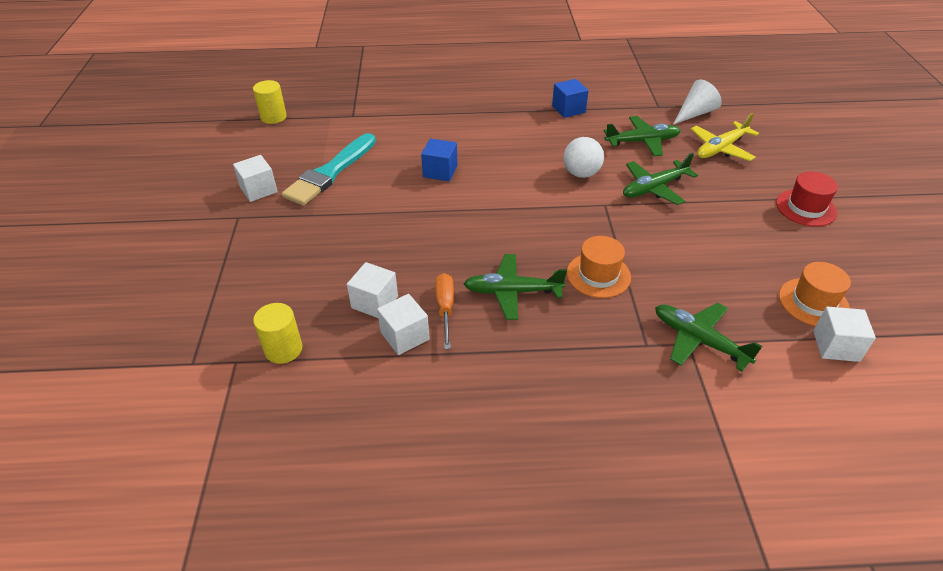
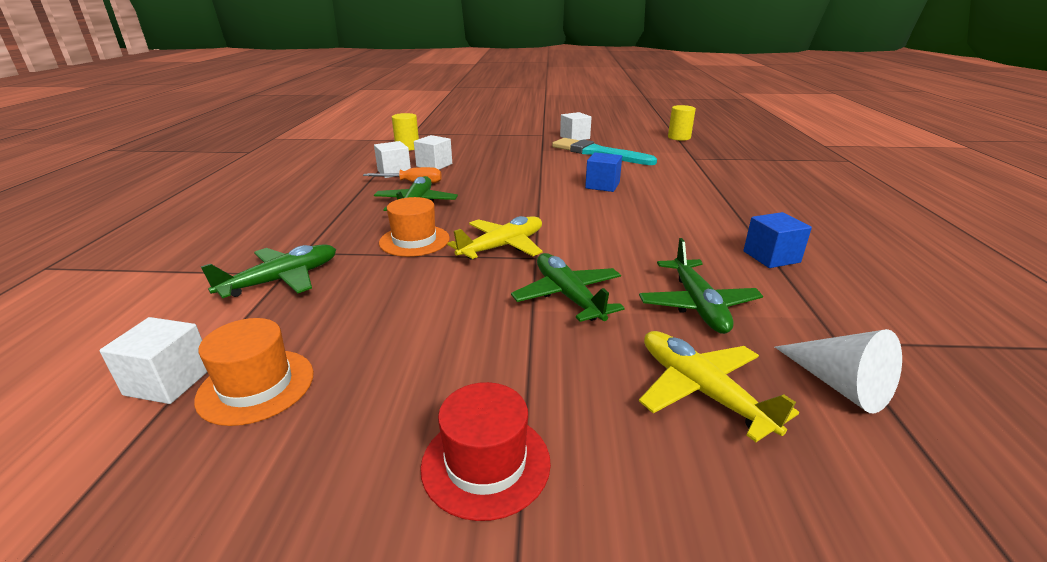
camera: 95 degrees right, 15 degrees down
(581, 173) = (602, 250): white ball -> none
(593, 222) = (502, 247): none -> yellow plane

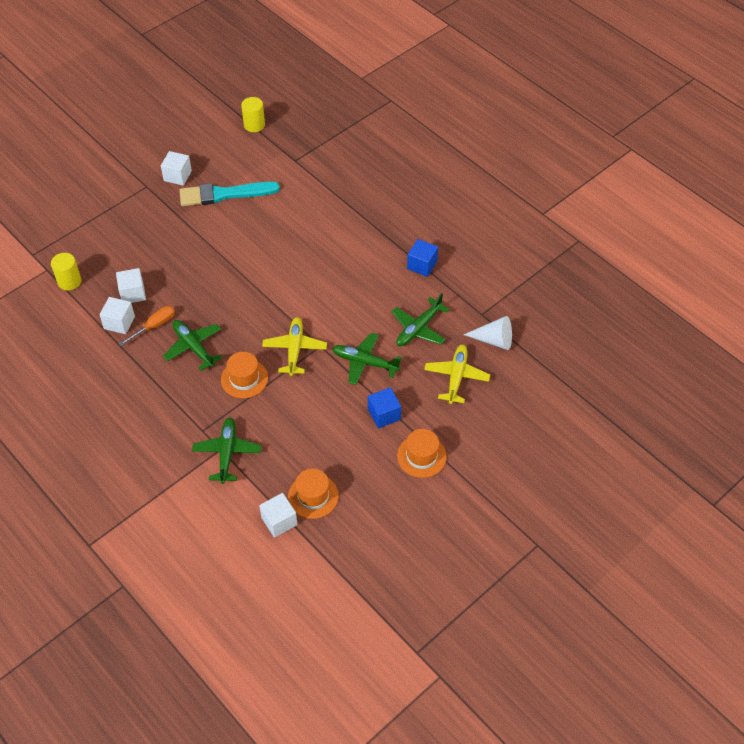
camera: 45 degrees left, 25 degrees up
(486, 463) = (421, 456): red hat -> orange hat
(602, 185) = (276, 244): blue cube -> blue cube (384, 414)
(697, 304) = (419, 328): green plane -> green plane turned 90 degrees clockwise
(702, 391) = (456, 377): yellow plane -> yellow plane turned 90 degrees clockwise

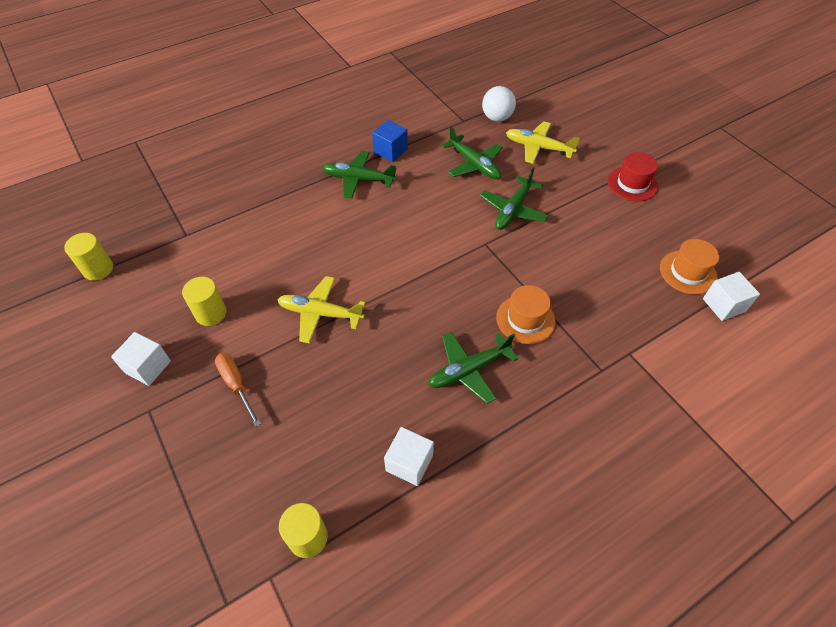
camera: 80 degrees left, 0 degrees up
(133, 293) = (358, 441): white cube -> none
(154, 326) = (424, 416): orange screwdriver -> orange screwdriver (236, 385)
(224, 194) = (211, 313): turquoise brush -> yellow cylinder
(227, 453) = (635, 346): green plane -> green plane (359, 179)
(294, 350) = (488, 267): yellow plane -> yellow plane (321, 313)
(384, 414) = (582, 204): blue cube -> none
(421, 456) = (632, 184): orange hat -> red hat
(494, 340) = (497, 118): white cone -> white ball

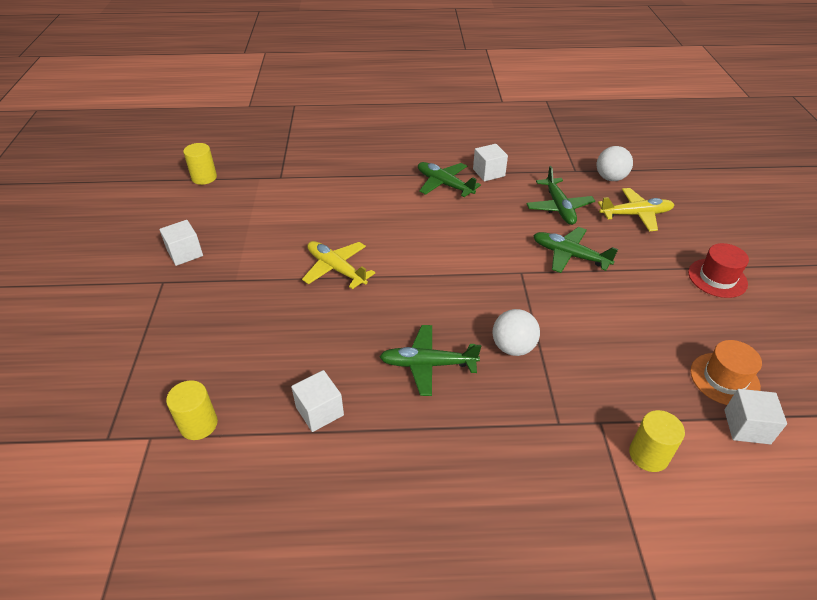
camera: 30 degrees right, 10 degrees down
(211, 313) = (255, 236): yellow cylinder -> yellow cylinder (648, 455)
(236, 385) = (234, 292): orange screwdriver -> none
(390, 151) = (488, 172): blue cube -> white cube
(513, 210) = (570, 255): green plane -> green plane turned 60 degrees clockwise
(525, 319) = (513, 347): orange hat -> white ball
(538, 148) = (635, 215): yellow plane -> yellow plane turned 120 degrees clockwise

